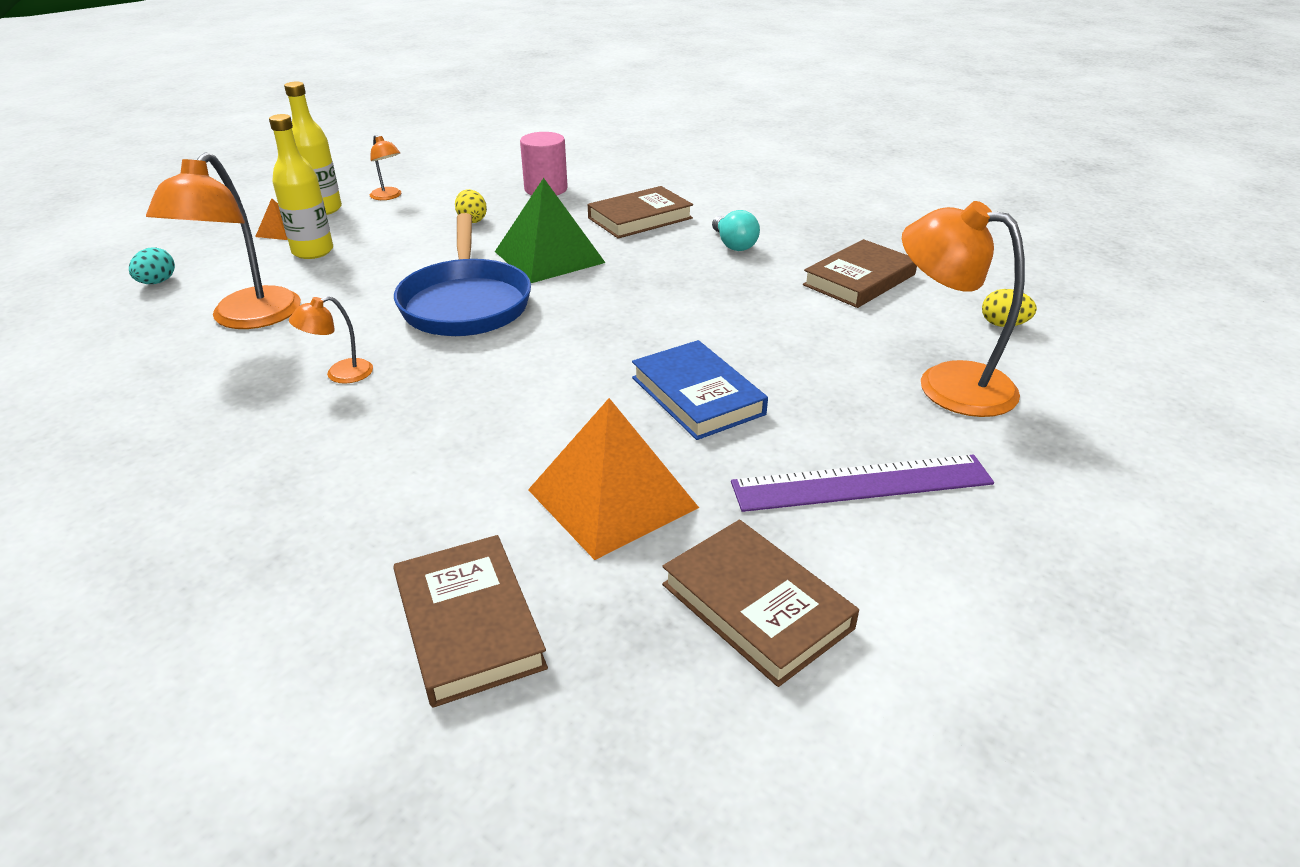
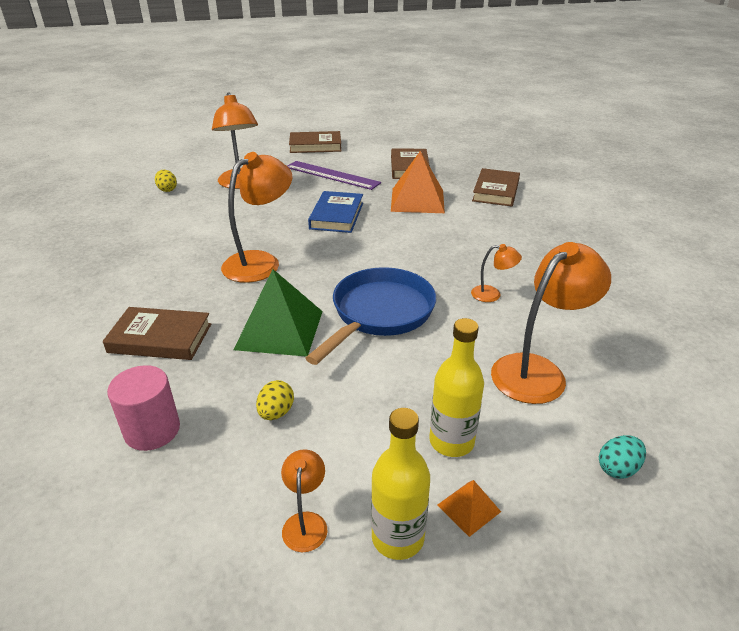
camera: 140 degrees left, 0 degrees up
(677, 296) = (260, 262): none -> orange lamp
(733, 244) = (161, 281): turquoise light bulb -> none
(859, 280) = (162, 230): brown book -> brown book (315, 146)

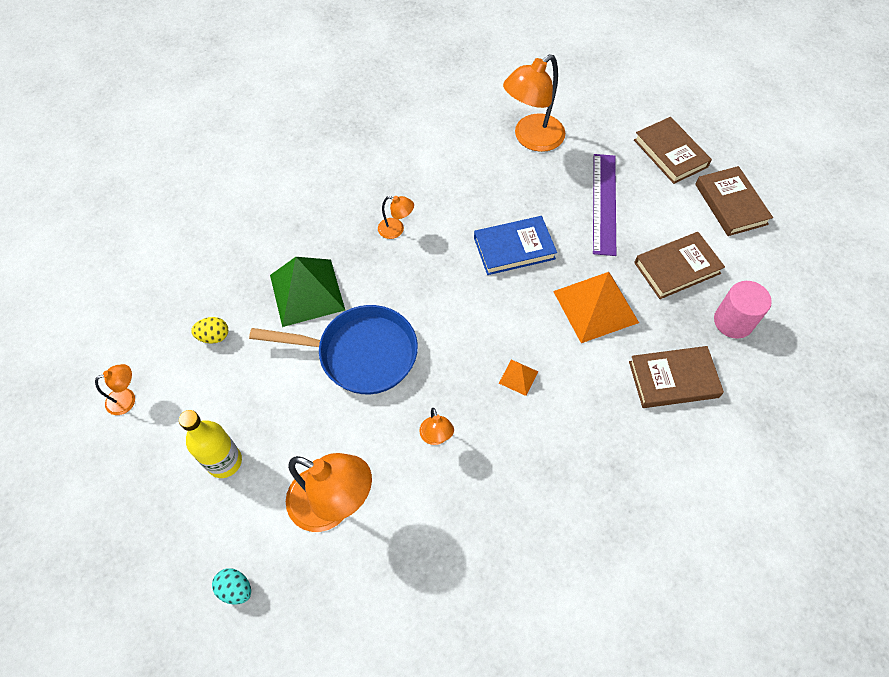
camera: 65 degrees right, 25 degrees up
(152, 430) = (173, 275): pink cylinder -> pink cylinder (733, 321)
(160, 338) = (264, 223): brown book -> brown book (730, 204)
(167, 190) = (482, 92): yellow egg -> none
(260, 262) = (396, 230): orange lamp -> orange lamp, size x0.48
(397, 537) = (130, 456): yellow bottle -> none
(469, 508) = (166, 492): orange pyramid -> orange pyramid (518, 377)

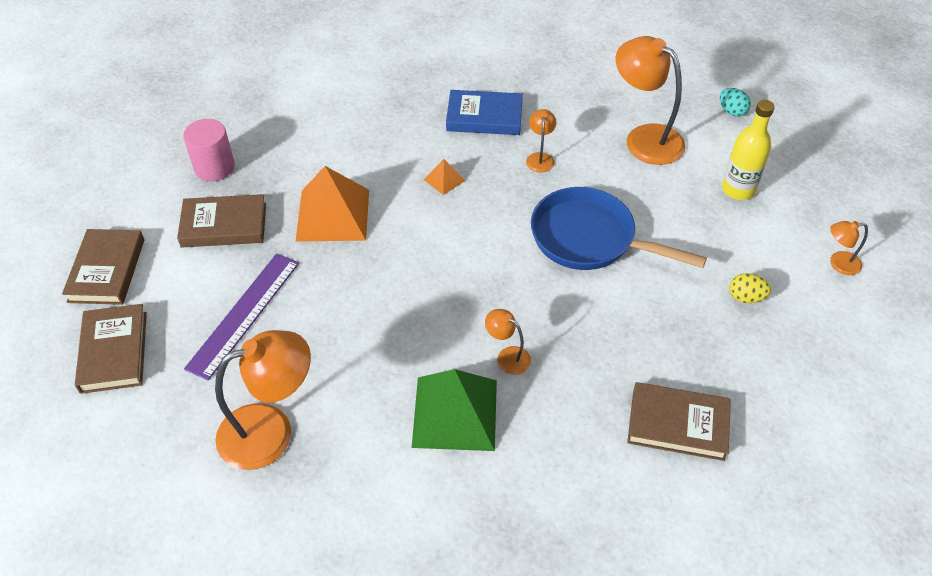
camera: 160 degrees left, 10 degrees down
(307, 292) = (634, 314): green pyramid -> green pyramid (455, 413)
(514, 248) = (380, 294): blue book -> blue book (484, 117)
(673, 379) = (307, 142): brown book -> brown book (677, 424)

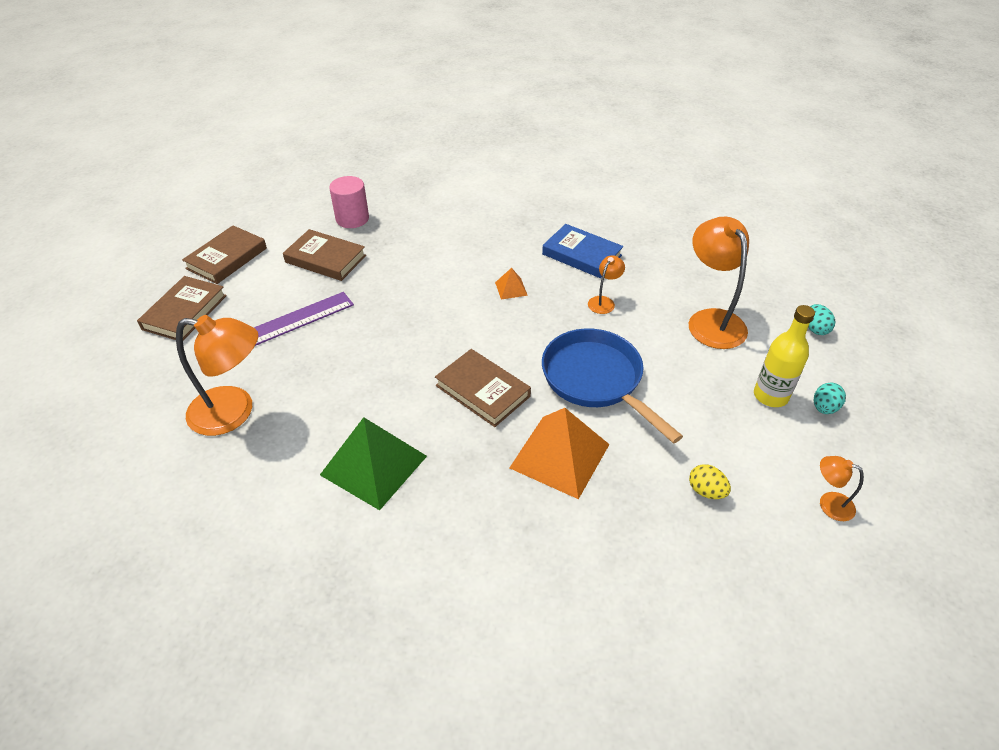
camera: 30 degrees right, 5 degrees down
(333, 215) = (406, 281): orange pyramid -> orange pyramid (560, 456)
(507, 356) = (451, 442): orange lamp -> none
(677, 424) = (552, 569): brown book -> brown book (482, 391)
(784, 182) = (824, 408): none -> turquoise egg

